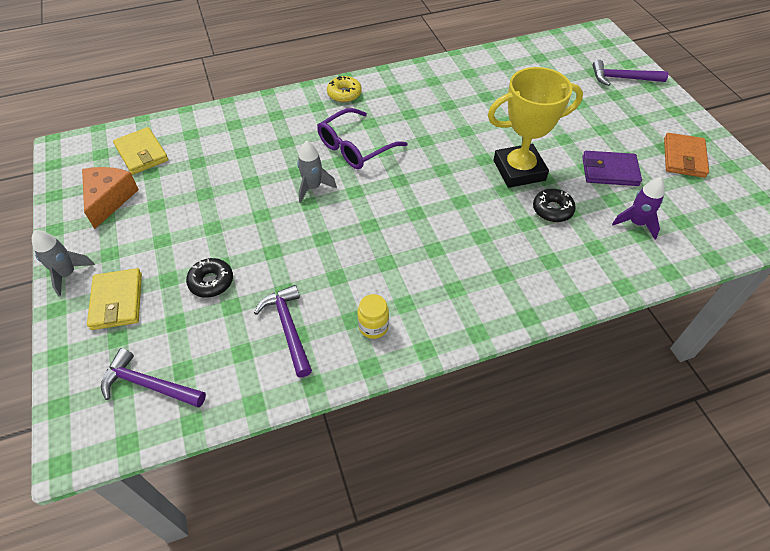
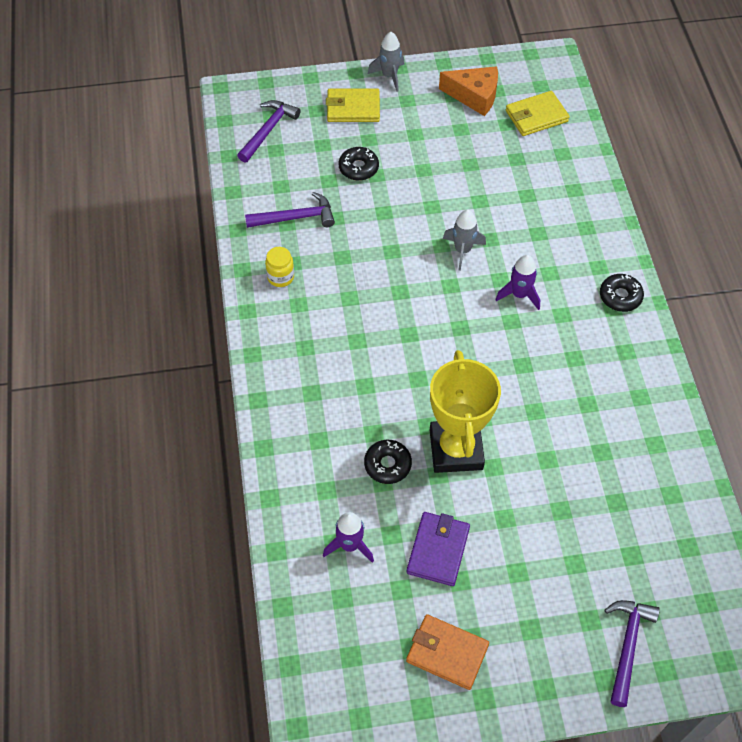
camera: 100 degrees right, 5 degrees up
(344, 94) = (620, 296): yellow donut -> black donut
(355, 148) = (519, 294): purple glasses -> purple rocket

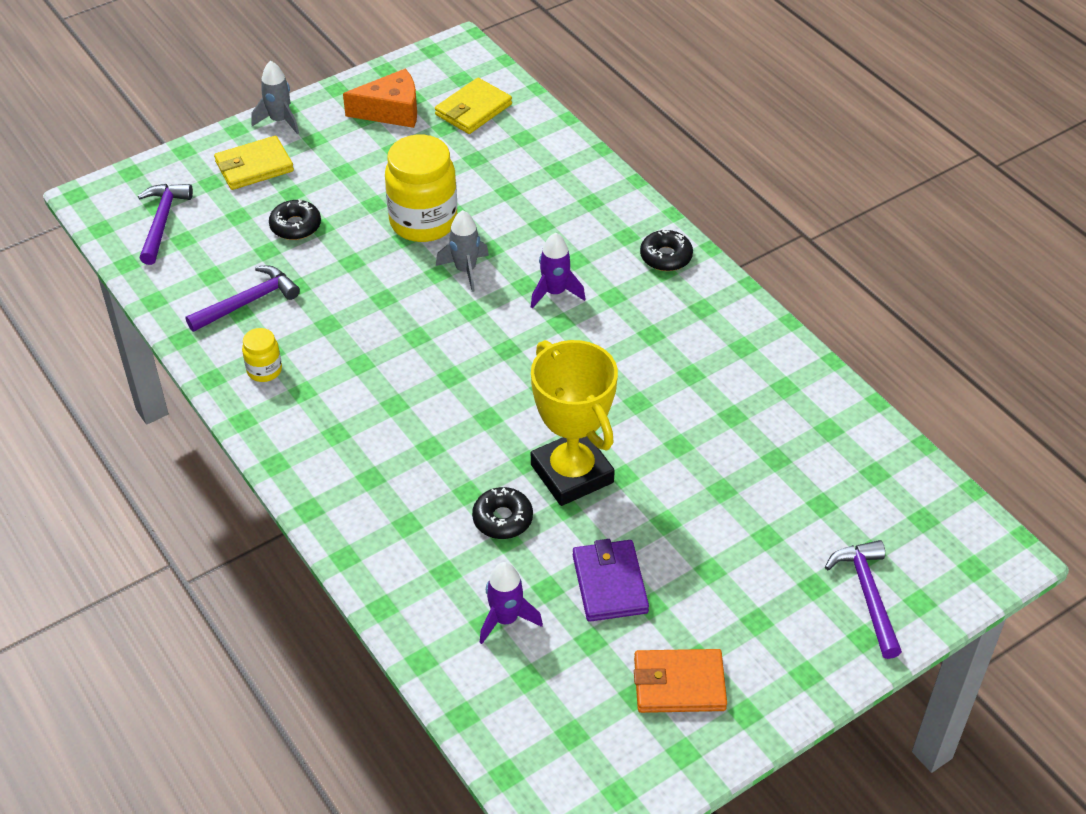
camera: 25 degrees left, 10 degrees down
(451, 198) = (423, 222): none -> yellow jar

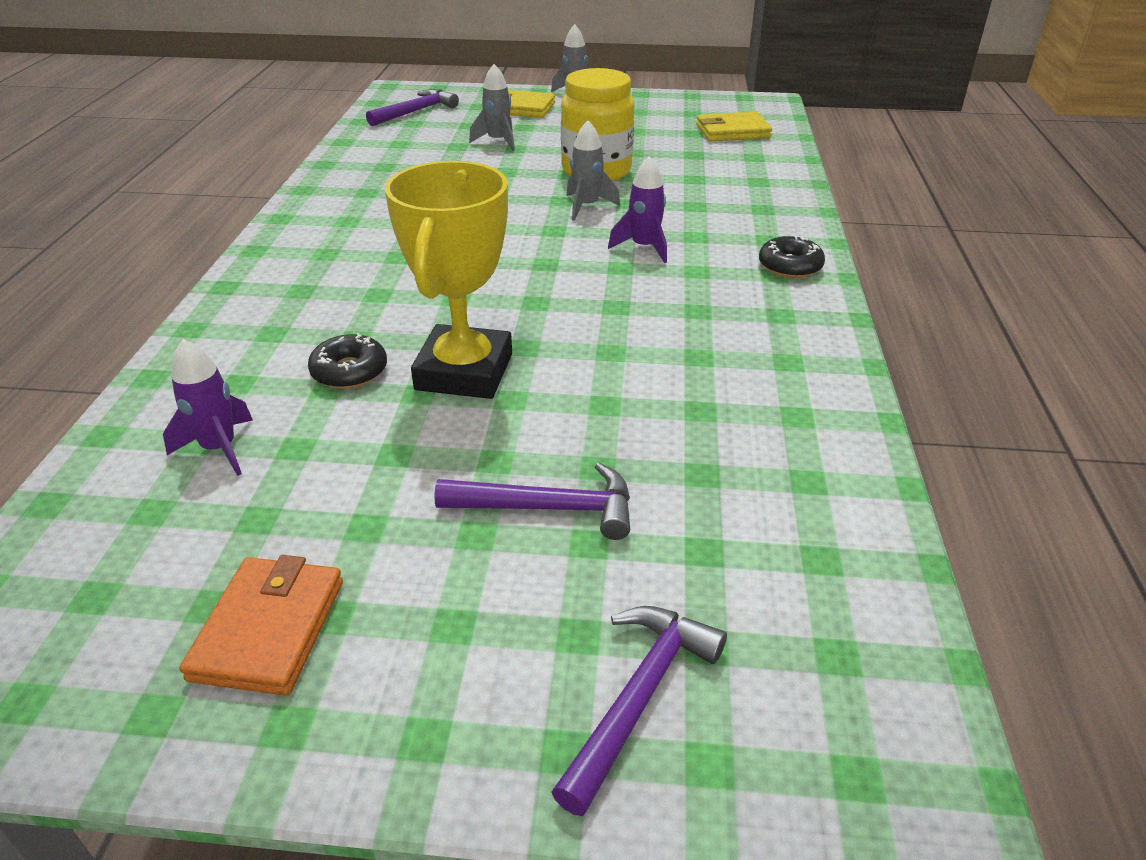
camera: 40 degrees right, 10 degrees down
(247, 302) = (397, 164): purple hammer -> purple hammer (547, 508)
(264, 370) = (343, 199): yellow jar -> none
(295, 226) = (498, 141): black donut -> grey rocket
(391, 111) = (664, 114): orange cheese -> none
(609, 584) = (356, 480): purple wallet -> none
(679, 684) = (268, 629): orange wallet -> orange wallet turned 60 degrees clockwise

